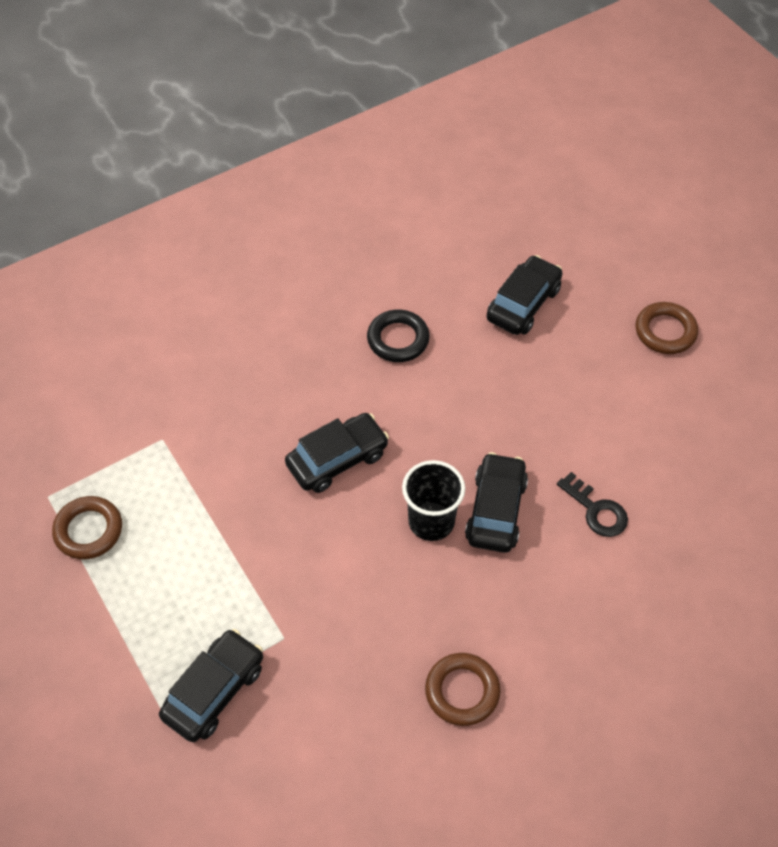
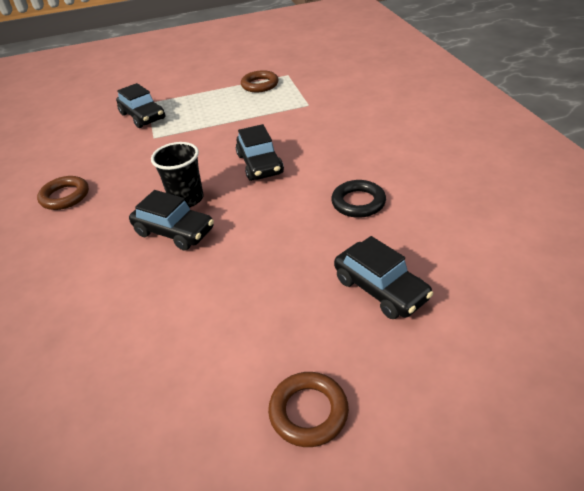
camera: 110 degrees right, 15 degrees down
(596, 510) = (135, 290): black key -> none

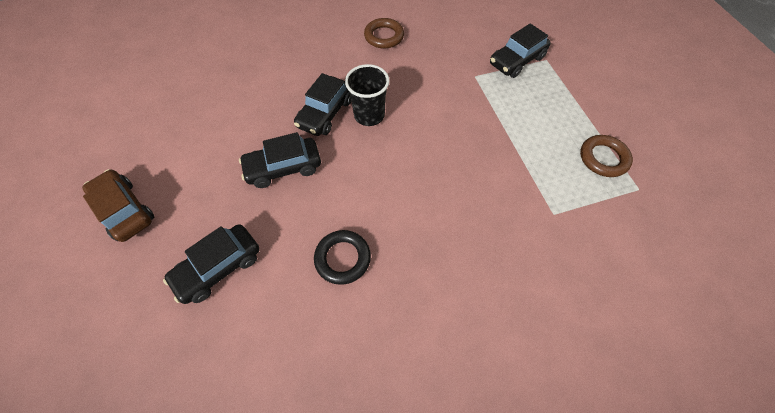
camera: 85 degrees right, 20 degrees up
(260, 164) = (420, 168): black car -> black car (284, 168)
(308, 412) = (125, 210): brown ring -> brown car

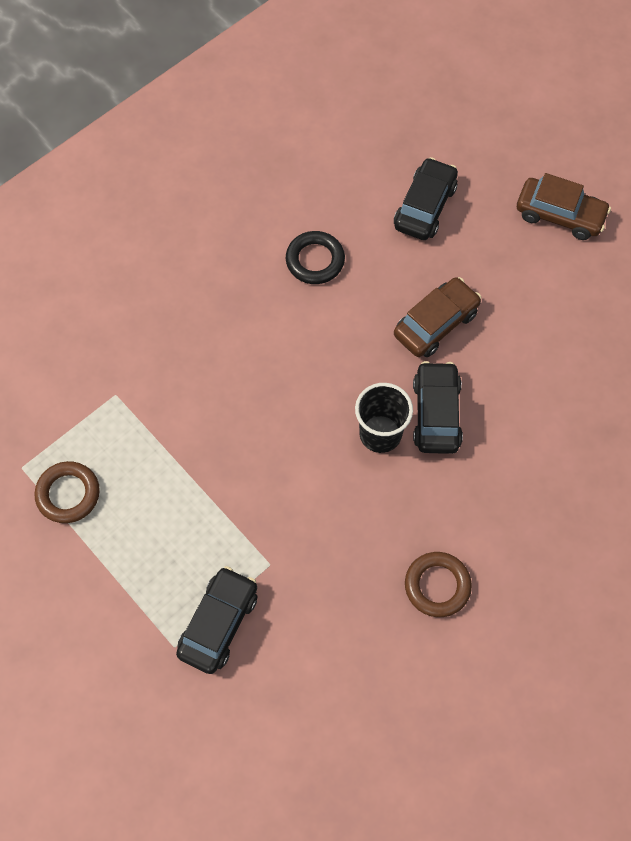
camera: 155 degrees right, 5 degrees up
(284, 168) = (436, 323): black car -> brown car

